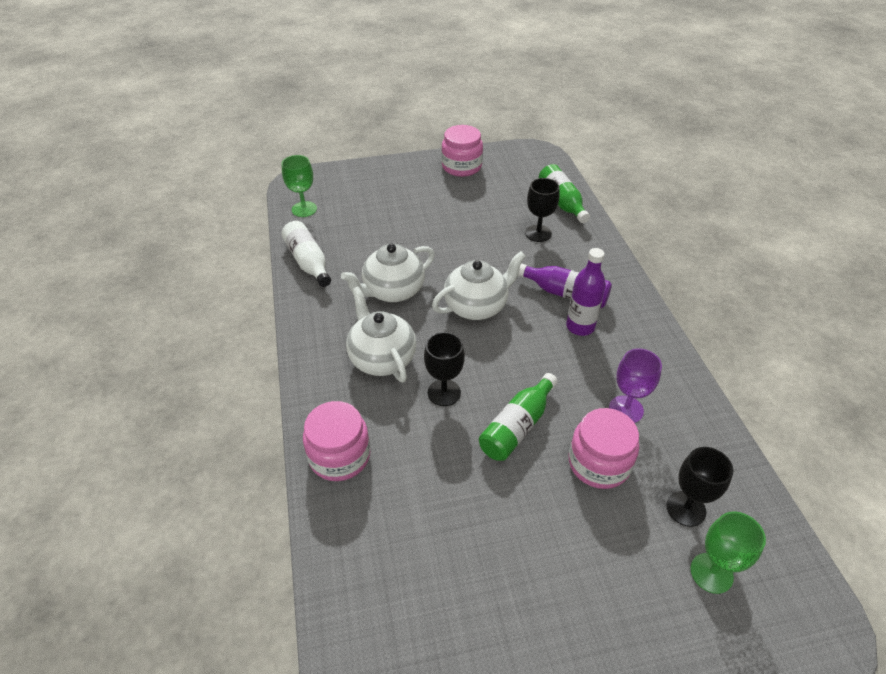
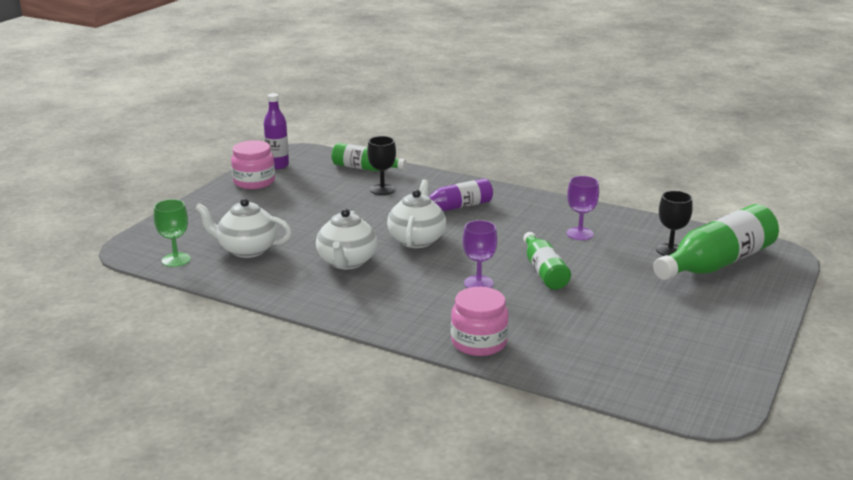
camera: 50 degrees left, 20 degrees down
(308, 262) = (249, 282): white bottle -> none
(382, 358) = (410, 292): white teapot -> white teapot (247, 249)
(444, 392) = (478, 283): black goblet -> purple goblet
(580, 327) = (493, 216): purple bottle -> purple bottle (278, 165)
(599, 463) = (607, 259): pink jar -> none
(711, 573) = (717, 263): green goblet -> green bottle

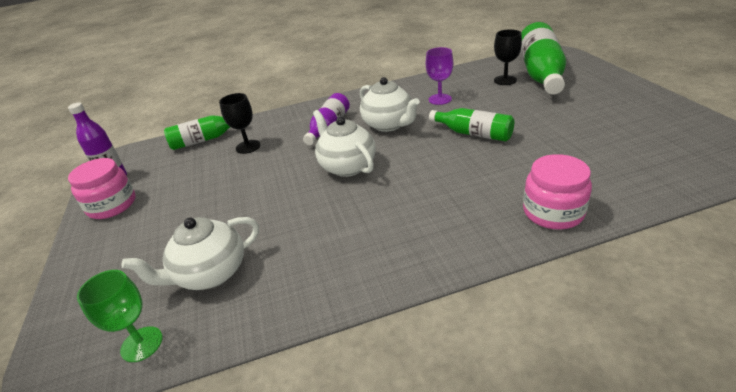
camera: 40 degrees left, 10 degrees up
(347, 262) = (328, 220): white teapot -> white teapot (389, 124)
(478, 283) = (455, 168): purple goblet -> none

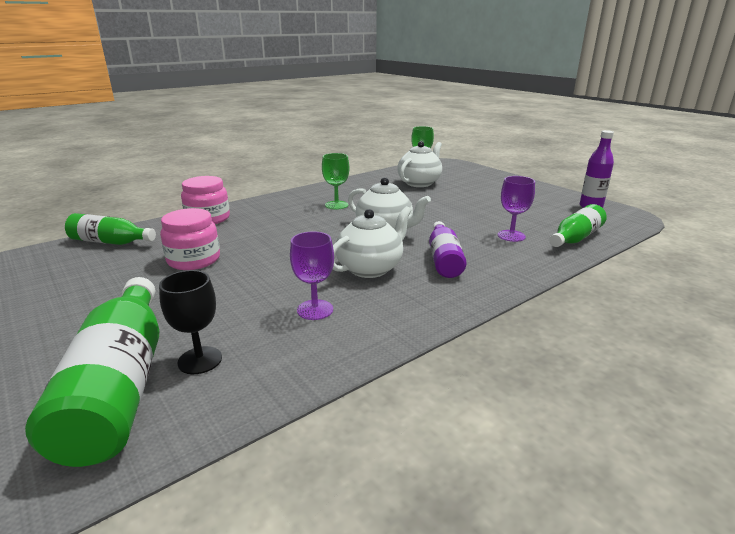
camera: 155 degrees right, 10 degrees down
(112, 205) = (550, 196): pink jar -> pink jar (194, 260)
(248, 147) = (511, 236): black goblet -> purple goblet
(374, 222) = (336, 205): none -> green goblet
(389, 124) = (370, 268): white teapot -> white teapot turned 105 degrees clockwise
(473, 133) = (263, 265): green bottle -> green bottle (110, 242)

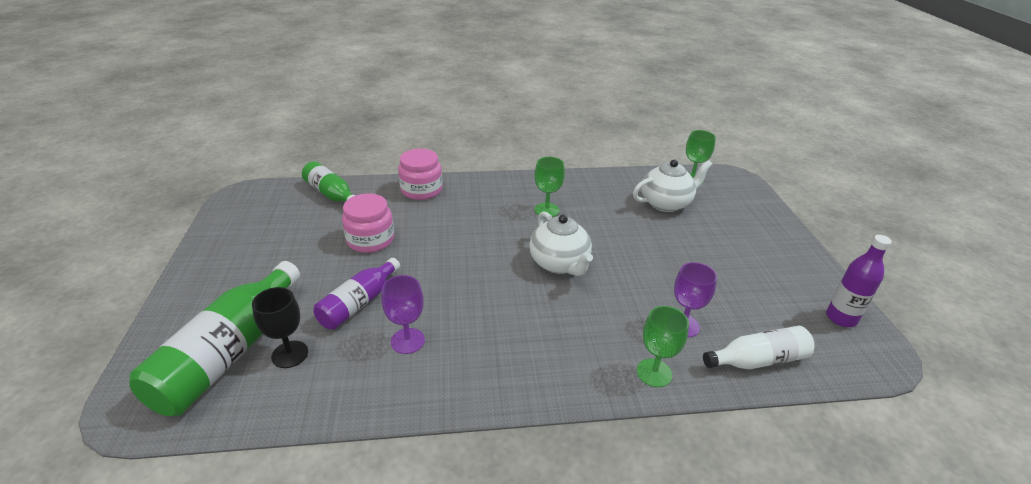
camera: 30 degrees right, 10 degrees up
(370, 268) = (497, 311): white teapot -> none
(444, 260) = (575, 329): purple bottle -> purple bottle (359, 303)
(526, 264) = (654, 373): none -> green goblet
(575, 238) = (758, 360): green bottle -> white bottle

